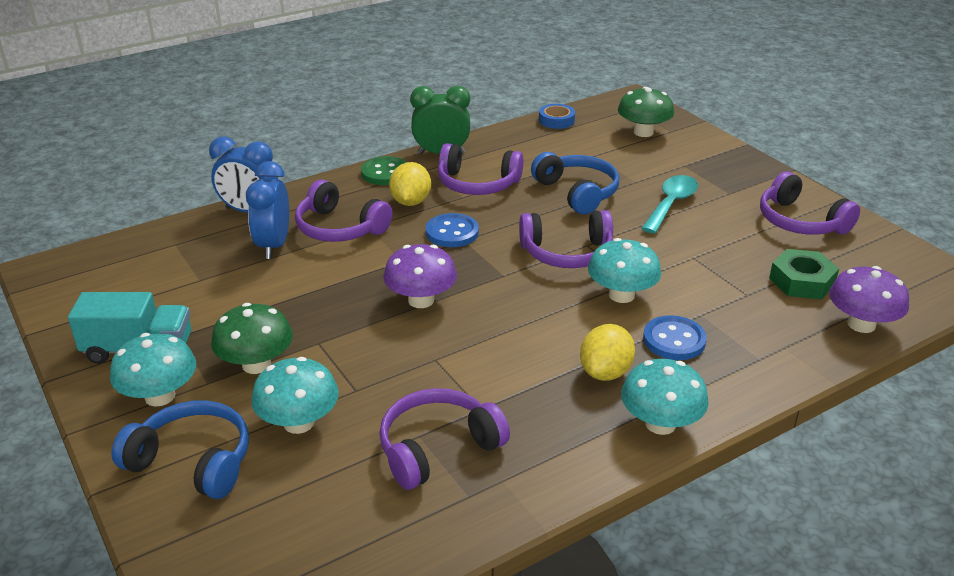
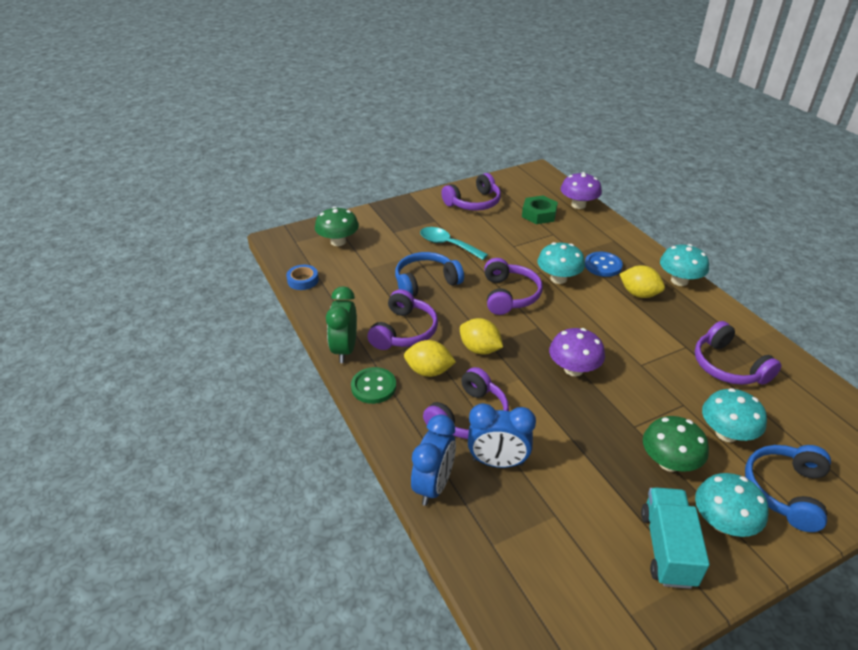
camera: 85 degrees left, 5 degrees up
(452, 232) = (480, 349): blue button -> yellow lemon

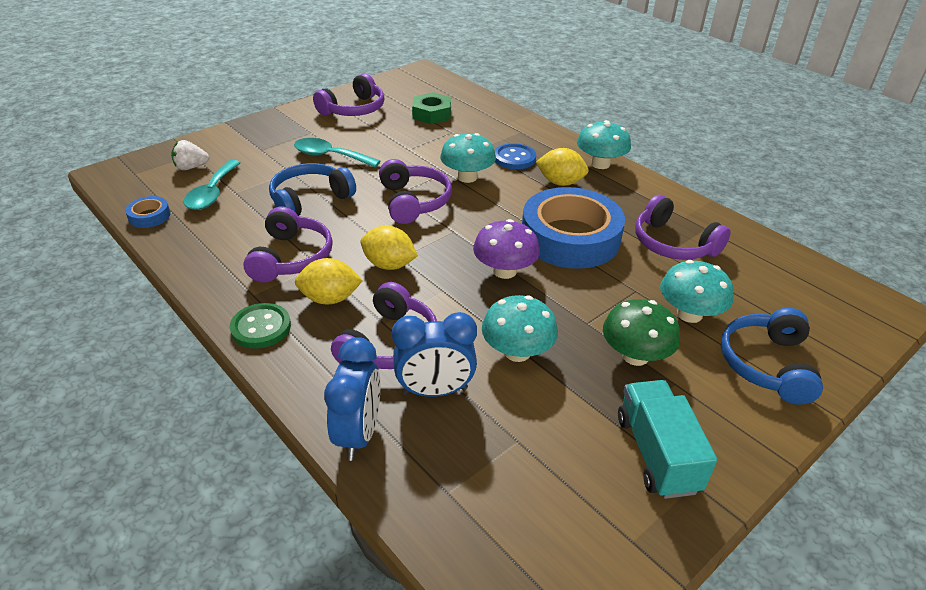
camera: 15 degrees left, 0 degrees up
(338, 241) = (191, 167): green mushroom -> white strawberry
(344, 350) = (216, 289): green clock -> none
(351, 266) = (212, 193): none -> turquoise spoon
(578, 205) = (474, 100): purple mushroom -> none
(636, 347) = (570, 237): none -> blue tape
(723, 522) = (710, 412): turquoise mushroom -> turquoise mushroom (517, 352)

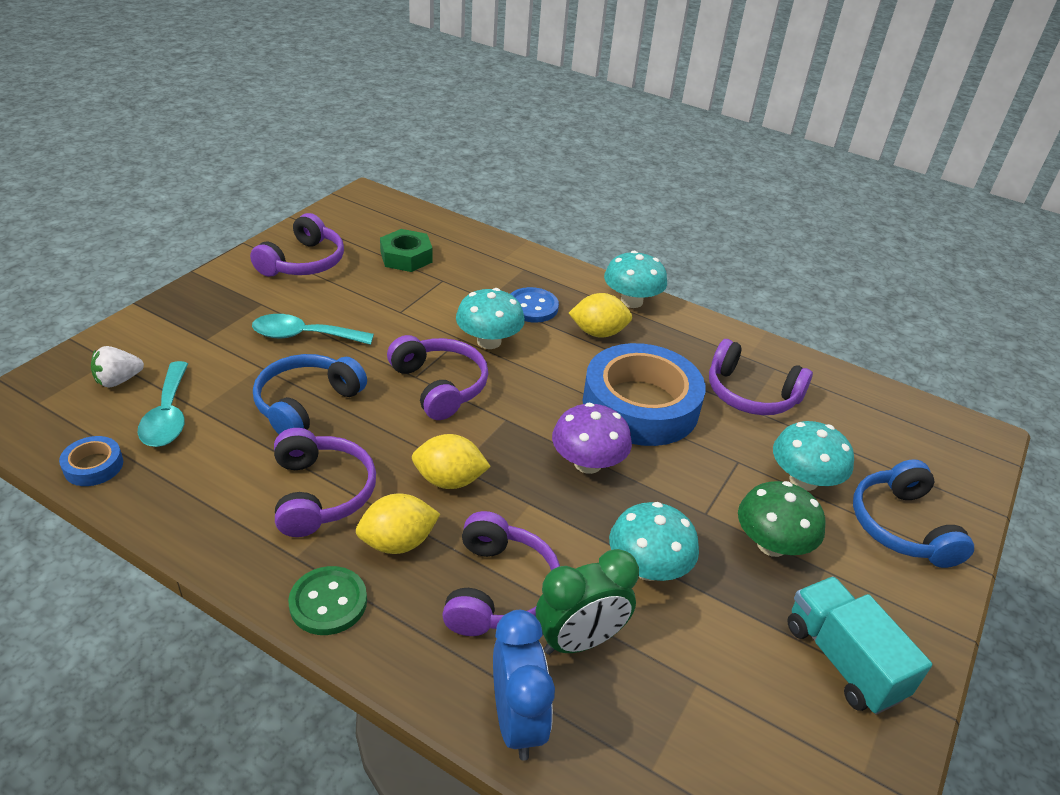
camera: 20 degrees left, 0 degrees up
(435, 391) = (579, 641): blue clock -> green clock

